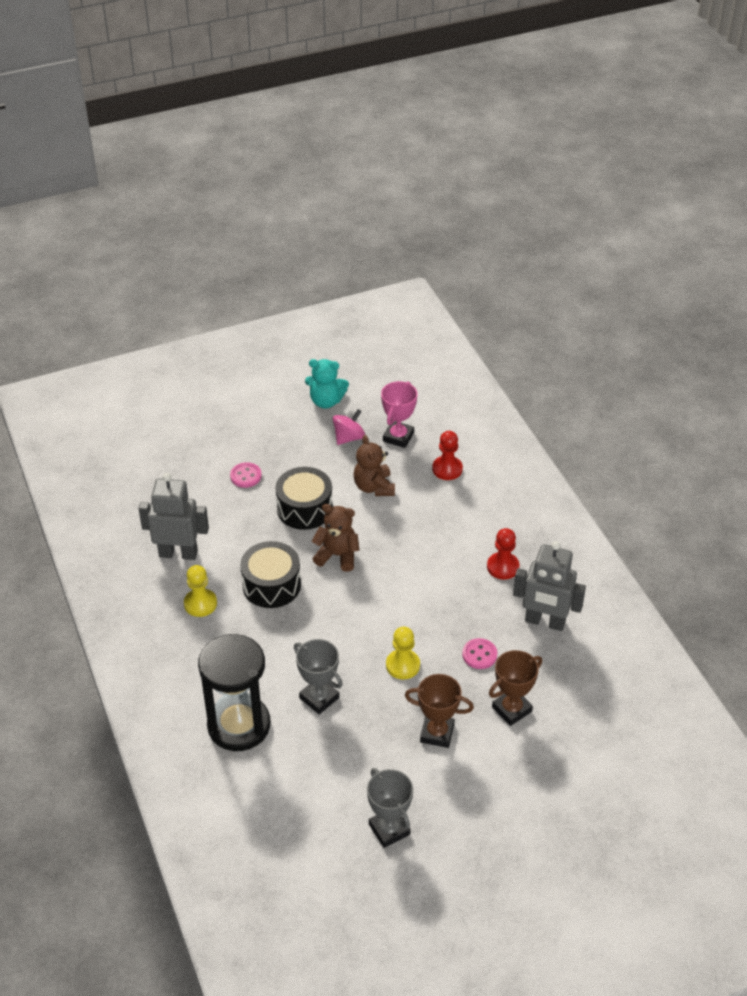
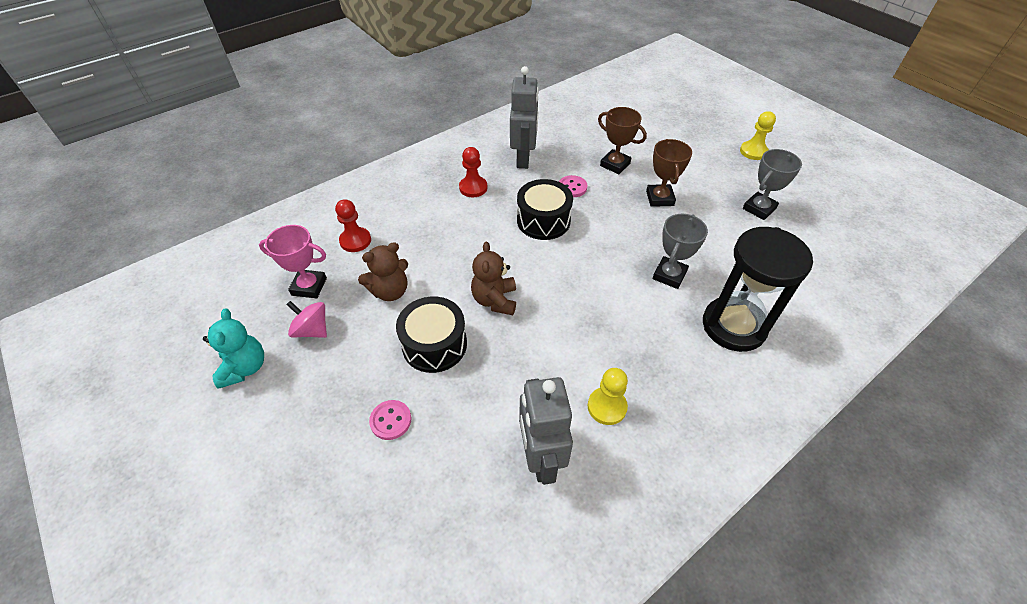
camera: 105 degrees left, 5 degrees up
(271, 585) = (554, 346): black drum -> black drum (543, 220)
(403, 665) = (605, 229): yellow pawn -> yellow pawn (753, 151)

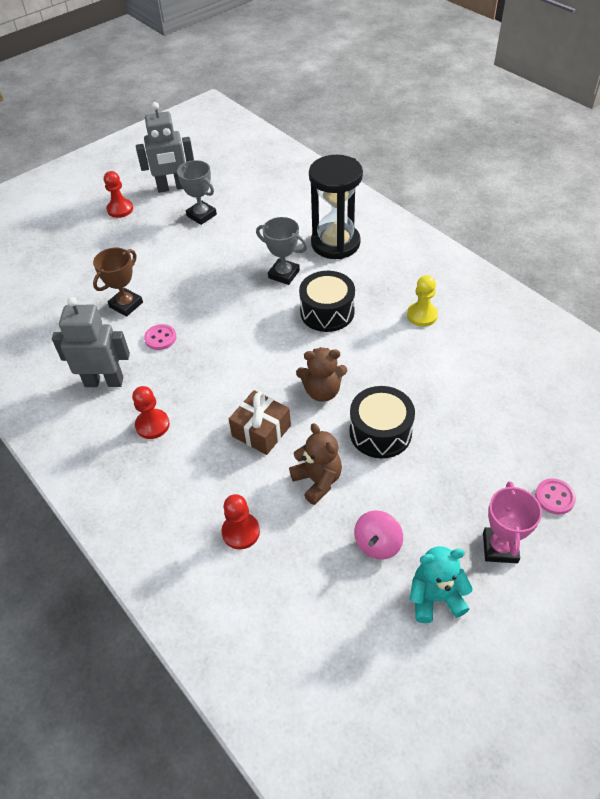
camera: 90 degrees left, 0 degrees up
(309, 286) = (316, 564): pink trophy -> pink trophy (500, 547)
(391, 420) = (465, 453): pink button -> pink button (554, 497)
(454, 254) = (261, 431): none -> brown gift
(540, 458) = (473, 352): grey robot -> grey robot (172, 188)
(543, 220) = (211, 360): black drum -> black drum (327, 312)
(659, 198) = (183, 275): brown trophy -> none
(753, 151) = (120, 209): yellow pawn -> red pawn

